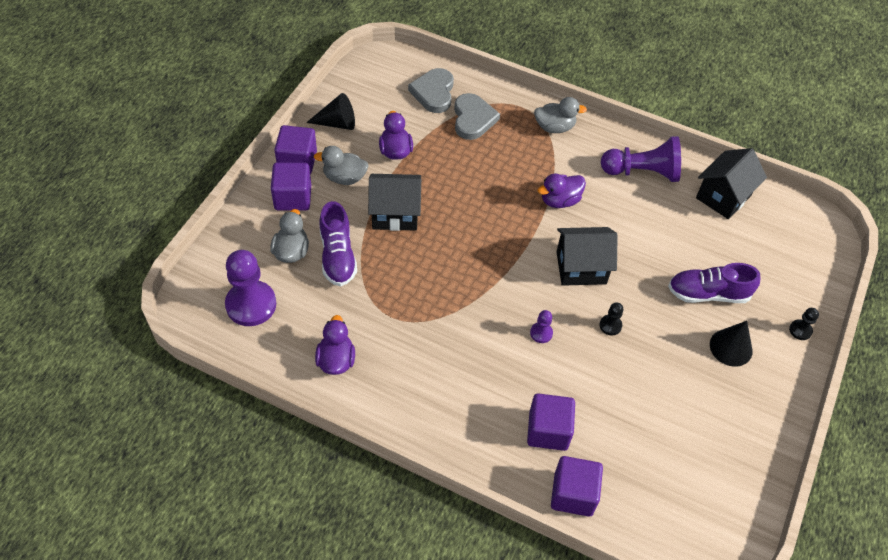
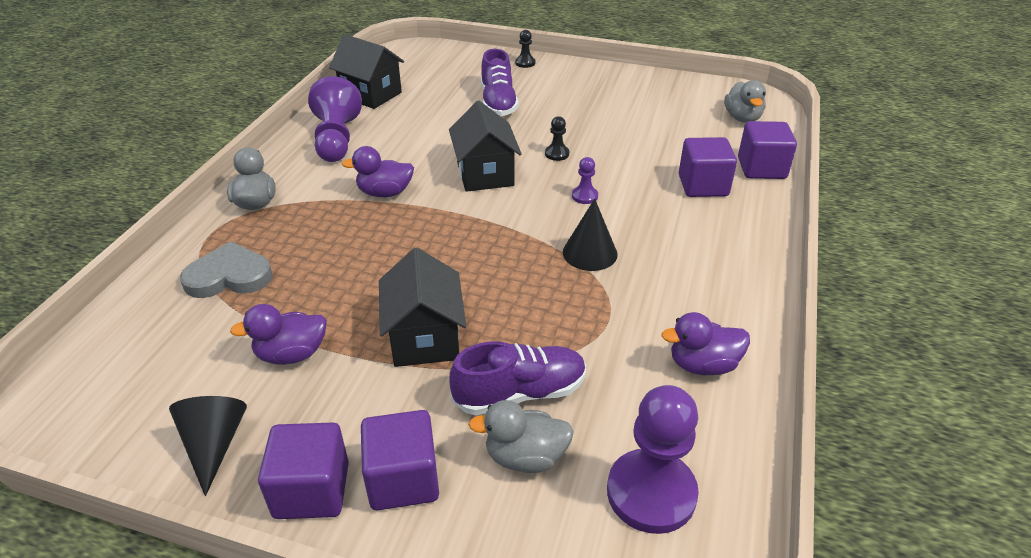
camera: 95 degrees left, 15 degrees down
(344, 178) = (352, 411): grey duck -> grey duck (742, 118)
(433, 92) = (160, 324): grey heart -> none
(560, 200) = (385, 193): purple duck -> purple duck turned 120 degrees clockwise
(731, 347) = (556, 92): black cone -> black cone (590, 253)

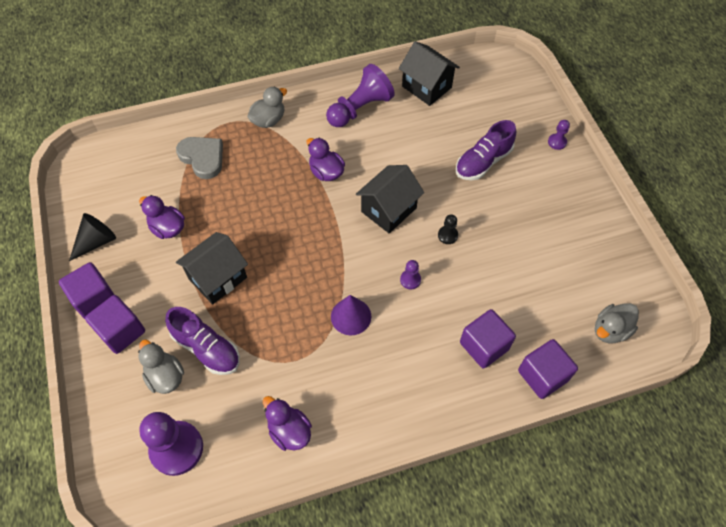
camera: 55 degrees right, 20 degrees up
(371, 94) = (426, 87): black house -> black house turned 45 degrees counterclockwise
(525, 63) = (557, 142): black pawn -> purple pawn
(590, 253) = (351, 316): black cone -> purple cone

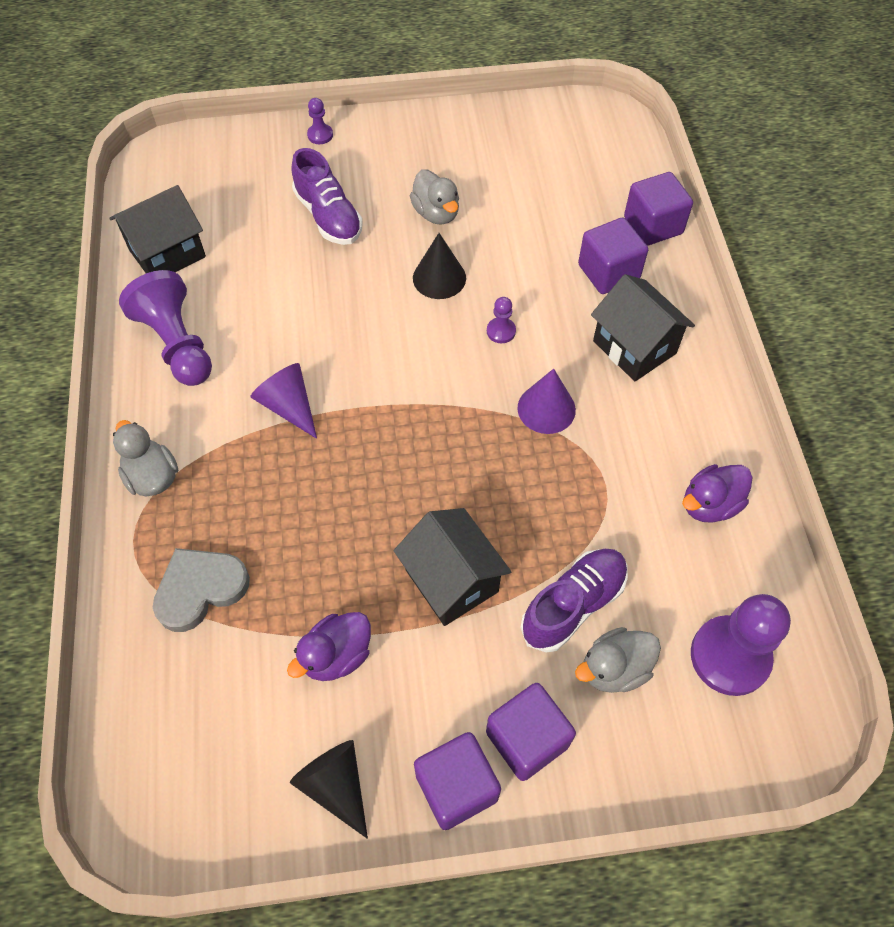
camera: 80 degrees left, 0 degrees up
(326, 172) = (288, 406): purple duck -> purple cone
(389, 210) = (380, 337): black house -> black house (634, 347)
(447, 235) = (439, 278): black pawn -> black cone
(610, 330) = (602, 153): grey duck -> grey duck (436, 213)

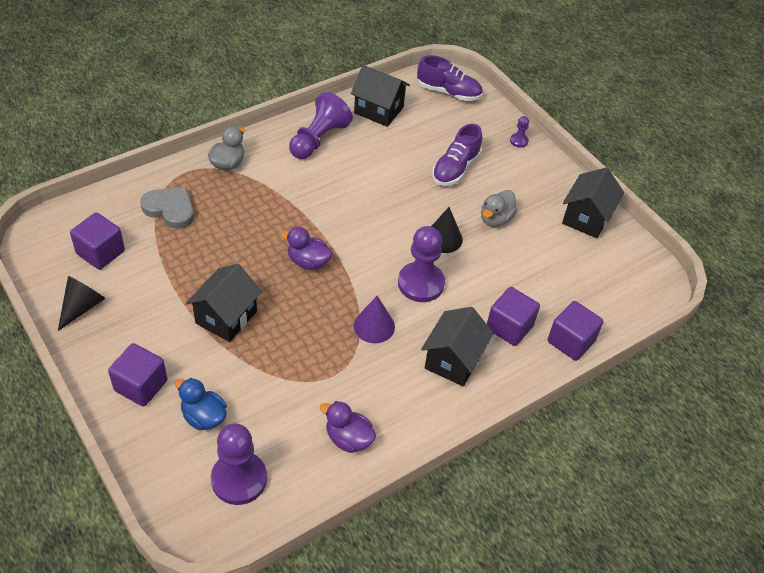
camera: 60 degrees right, 10 degrees down
(288, 406) = (304, 202): purple cone -> none
(336, 655) = (156, 281): purple duck -> purple duck (308, 262)
(456, 787) = (100, 361): purple cube -> purple cube (101, 252)
(480, 130) = (586, 218): none -> black house
(501, 331) = (421, 283): purple pawn -> purple pawn, size x2.22
(573, 605) = (238, 383): purple shoe -> purple shoe (448, 92)
(614, 669) = (203, 417): grey duck -> blue duck

